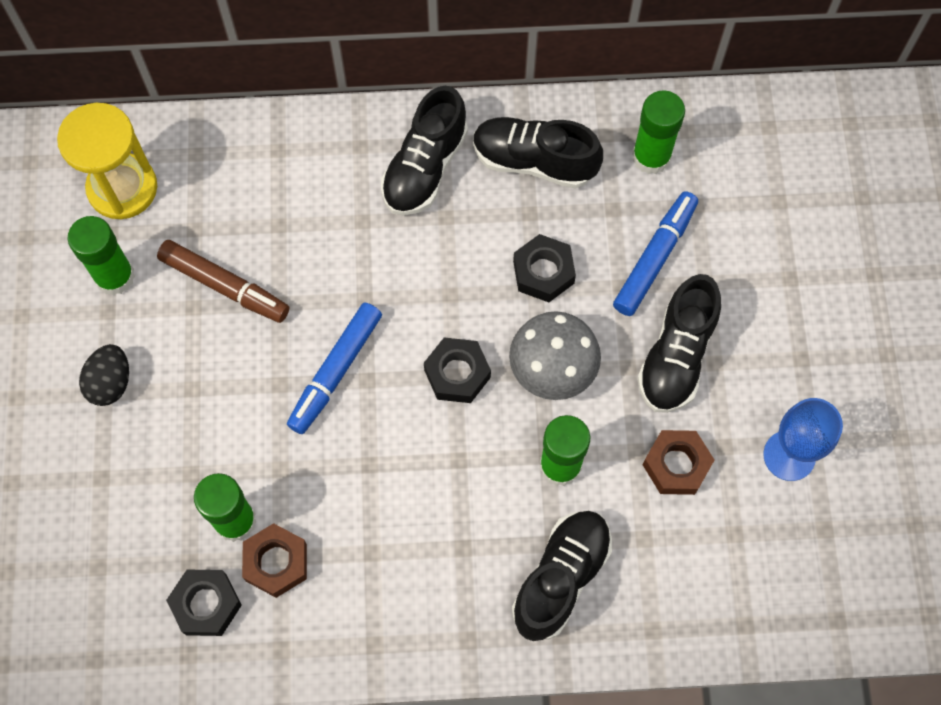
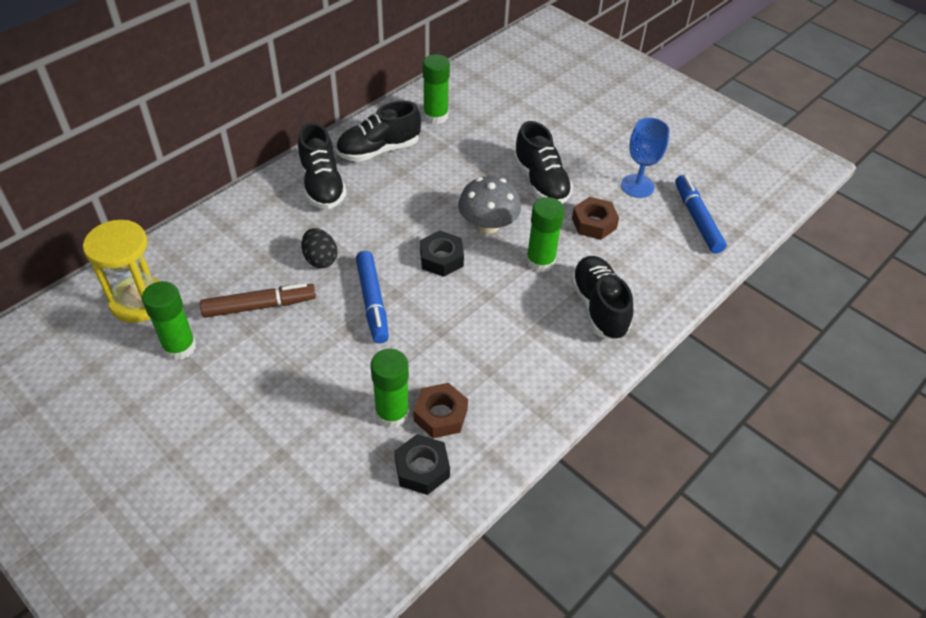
camera: 45 degrees left, 20 degrees down
(110, 383) = (234, 401): black egg -> black egg (320, 259)
(543, 272) = (436, 190): black nut -> none
(655, 258) = (484, 152): blue marker -> blue marker (697, 219)

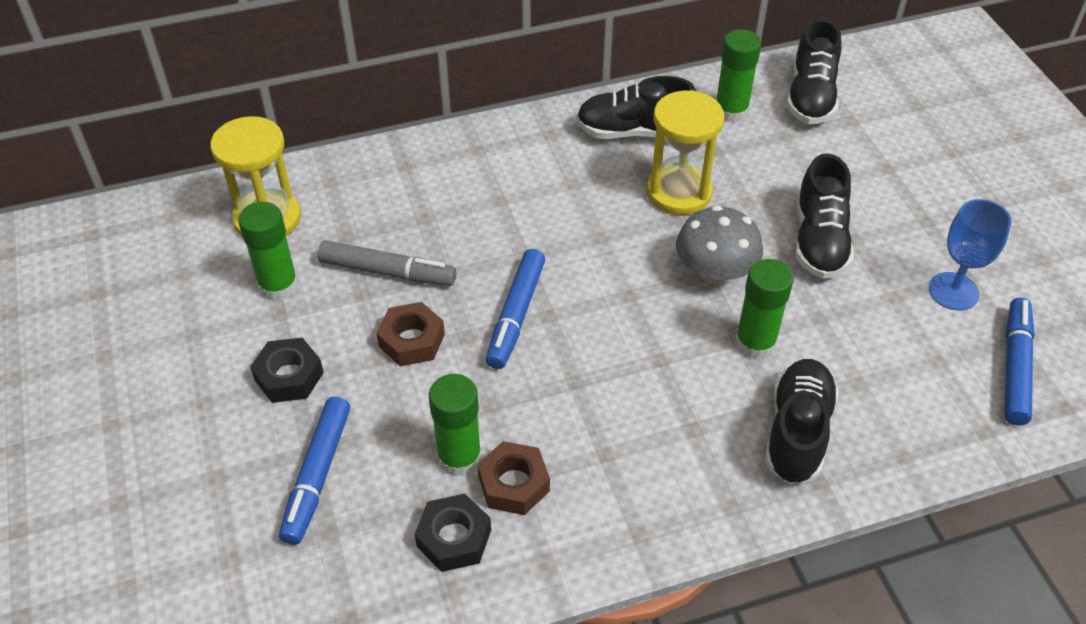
camera: 30 degrees right, 0 degrees up
(259, 306) = (387, 272): brown marker -> grey marker
(296, 469) = (317, 475): none -> blue marker
(320, 259) = (486, 242): black egg -> none
(322, 185) = (541, 153): black shoe -> black shoe (810, 97)
(433, 181) = (679, 192): none -> yellow hourglass
(441, 258) = (630, 293): black nut -> black nut (289, 376)
(594, 223) = (859, 320): brown nut -> brown nut (412, 340)

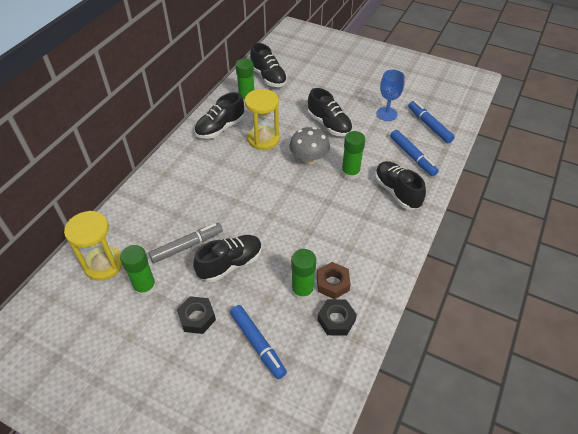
camera: 45 degrees left, 0 degrees up
(412, 340) = (230, 264): brown nut -> black shoe
(515, 315) = (259, 224): blue marker -> blue marker (412, 156)

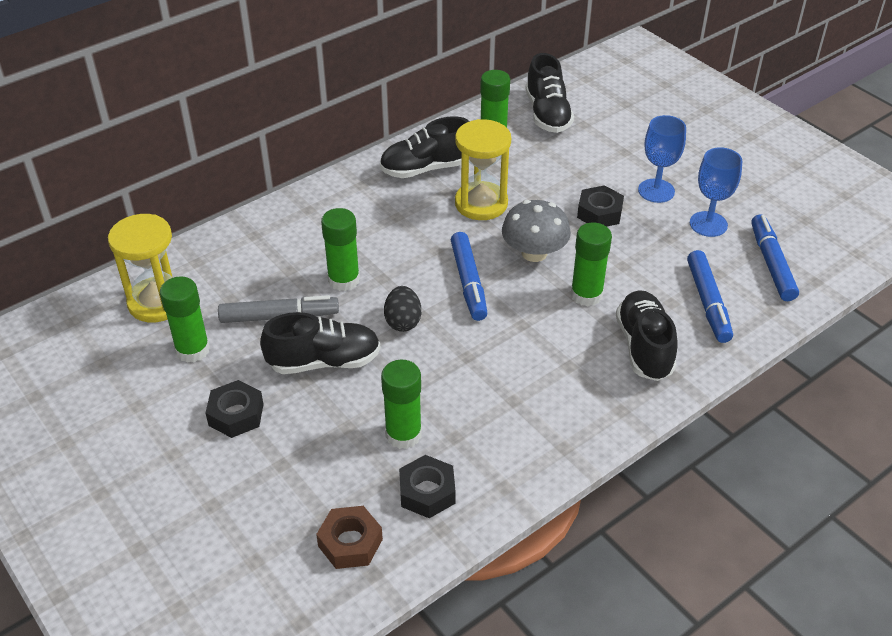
camera: 25 degrees right, 5 degrees down
(212, 210) = (344, 280): none -> green glue stick
(257, 344) = (296, 479): blue marker -> blue marker (468, 282)
(261, 223) = (403, 321): none -> black egg
(329, 125) = (599, 213): black shoe -> black nut
(332, 283) = (454, 441): brown nut -> brown nut (350, 542)
(350, 104) = (656, 191): none -> blue goblet

